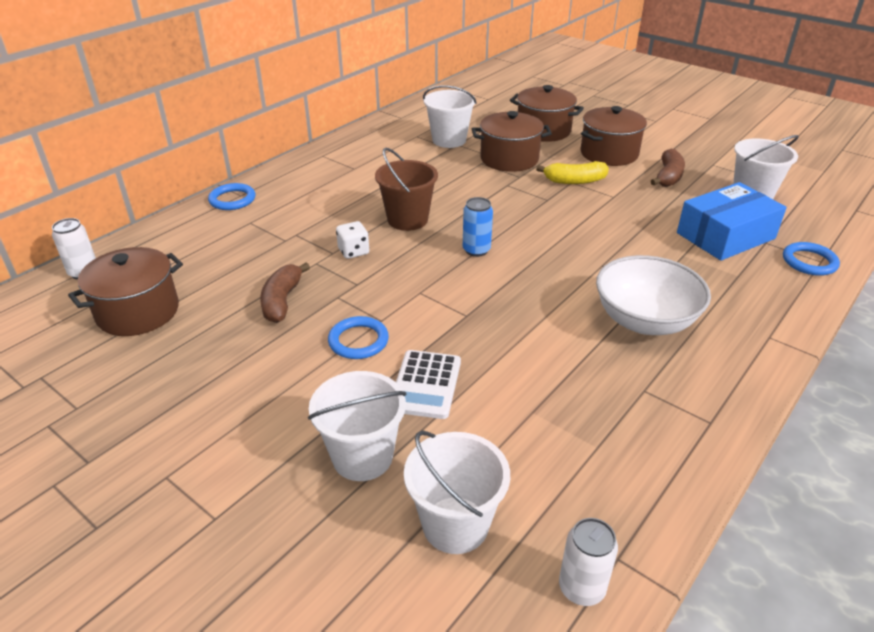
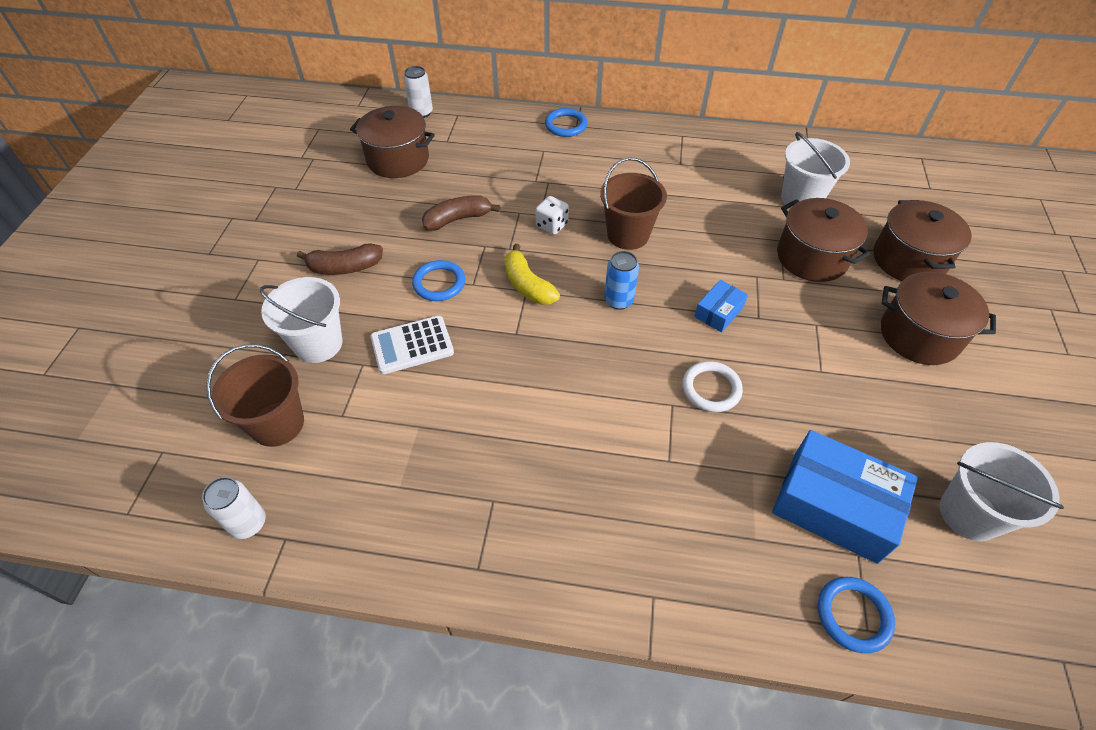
camera: 60 degrees right, 15 degrees up
(455, 525) = (277, 424): white bucket -> brown bucket
(528, 212) = (718, 312): none -> blue box
(575, 181) = (821, 326): yellow banana -> yellow banana (527, 285)
(598, 243) = (711, 389): none -> white ring
(644, 321) = (601, 470): white bowl -> none
(668, 176) = (924, 409): brown banana -> brown banana (345, 267)

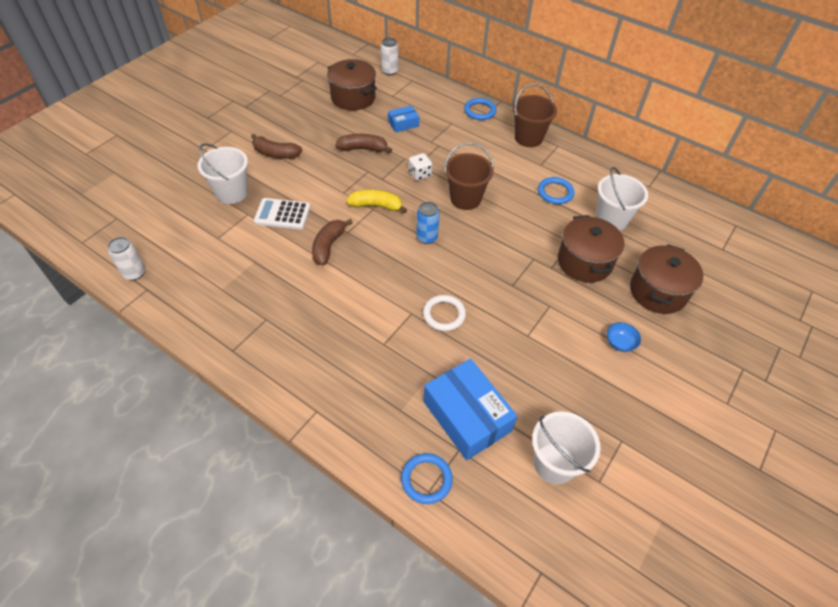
camera: 25 degrees right, 0 degrees up
(277, 424) = (182, 228): brown bucket -> brown bucket (528, 138)
(439, 283) = (323, 184): blue ring -> blue ring (555, 192)
(505, 362) = (328, 246): none -> brown banana
(527, 285) = (376, 206): yellow banana -> yellow banana turned 105 degrees clockwise
(718, 312) = (487, 271): blue box -> blue box (403, 124)
(919, 335) = (620, 343): brown pot -> blue bowl

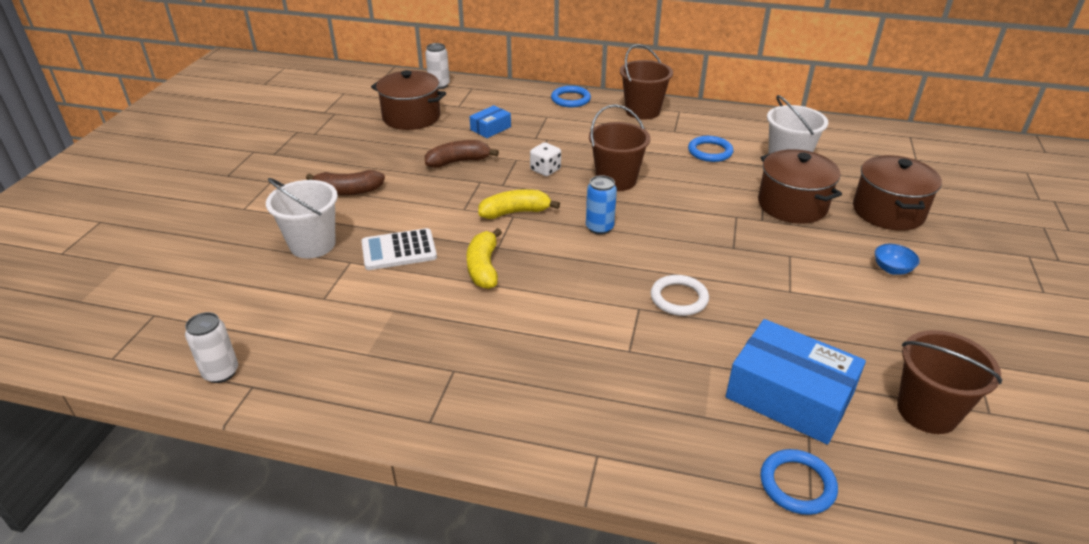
camera: 20 degrees left, 15 degrees down
(328, 246) = (483, 268): brown banana -> yellow banana
(554, 463) = (927, 411): white bucket -> brown bucket

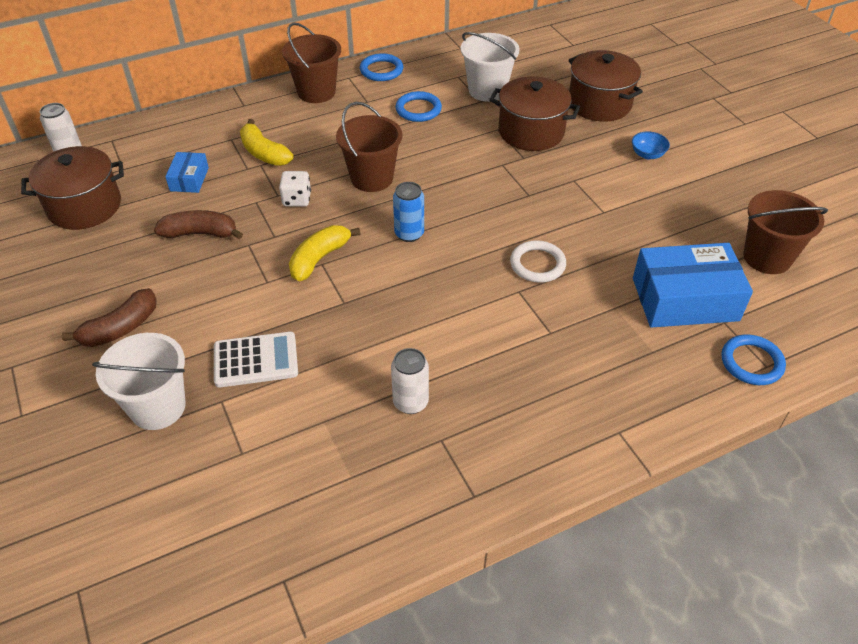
camera: 40 degrees left, 10 degrees up
(221, 372) = (234, 591): white can -> white can (410, 402)
(399, 250) = (256, 360): white calculator -> white calculator turned 135 degrees counterclockwise
(458, 161) = (200, 233): brown banana -> brown banana turned 60 degrees clockwise
(483, 268) = (355, 330): yellow banana -> yellow banana (264, 153)
(570, 99) = (233, 108): blue ring -> blue ring (381, 70)

